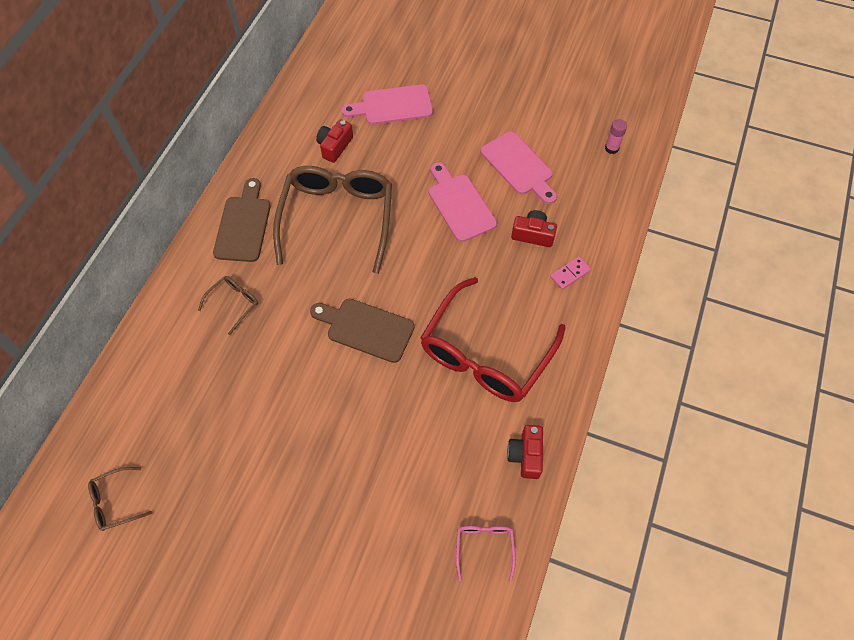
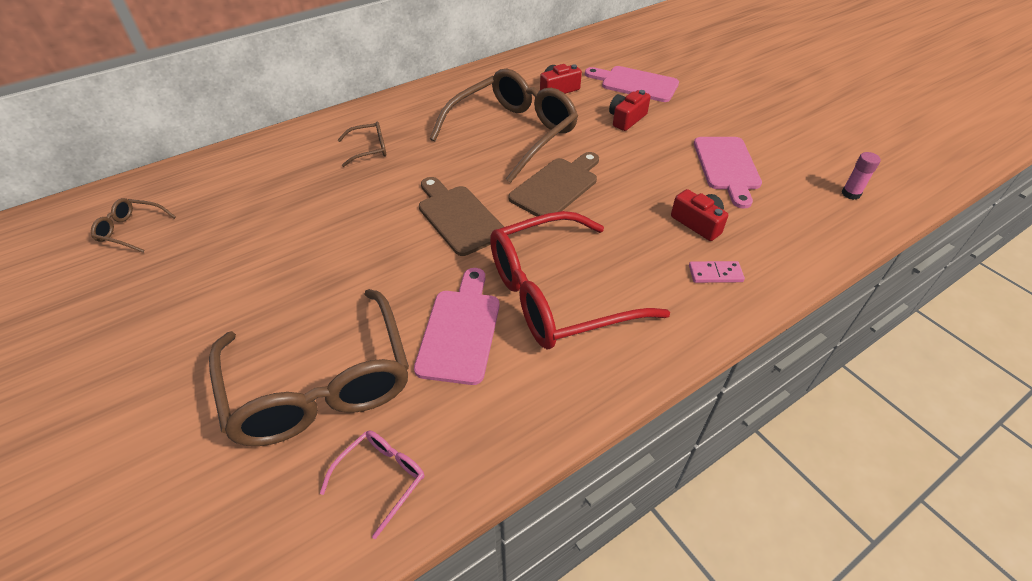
camera: 35 degrees right, 15 degrees down
(243, 225) = (432, 106): brown cutting board -> brown cutting board (556, 186)
(393, 518) = (320, 385): none -> brown glasses
(459, 204) = (638, 169): pink cutting board -> pink cutting board (460, 330)
(525, 455) = (516, 413): red camera -> red camera (626, 119)

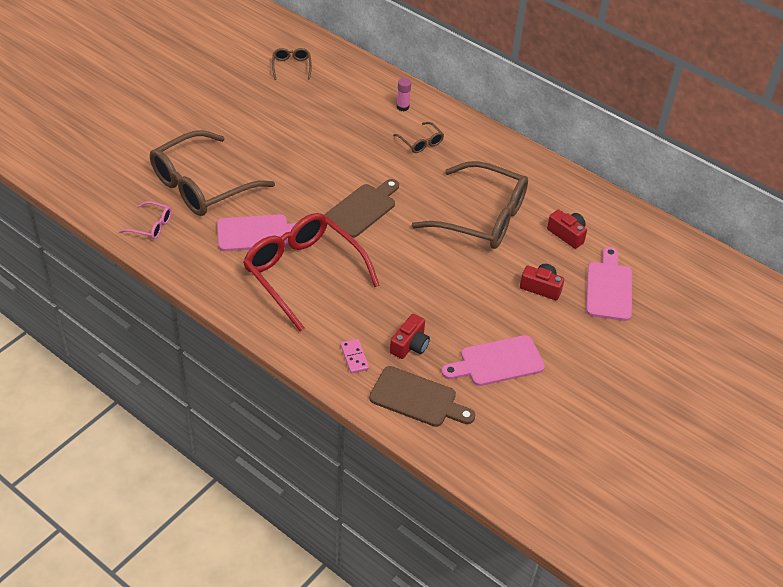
camera: 70 degrees right, 0 degrees up
(556, 186) = (421, 255): brown cutting board -> brown cutting board (417, 398)
(851, 194) = (495, 451): pink glue stick -> pink glue stick (402, 107)

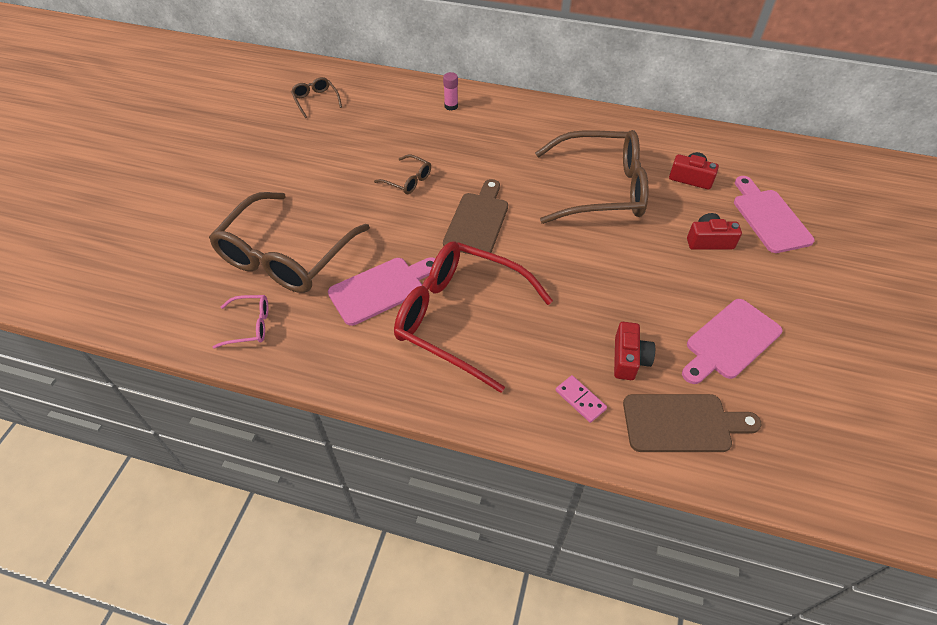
camera: 20 degrees left, 5 degrees up
(421, 142) = (491, 134): brown glasses -> brown glasses (408, 180)

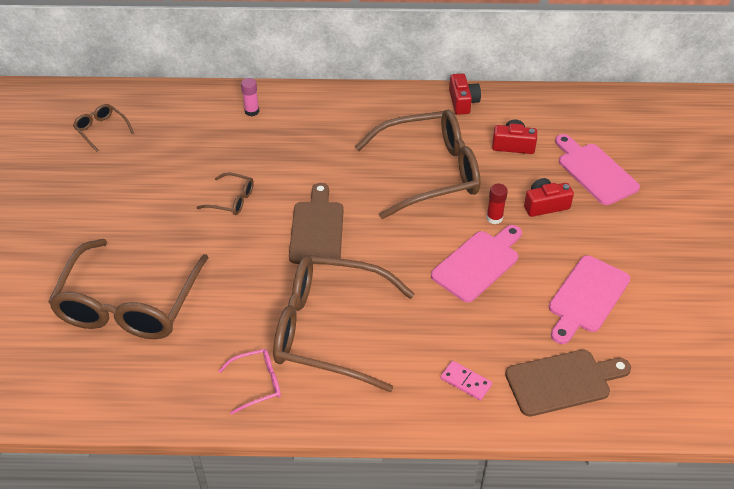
camera: 15 degrees left, 5 degrees down
(250, 325) = (117, 383): pink glasses -> pink glasses (257, 383)
(381, 289) = (241, 317): pink cutting board -> pink cutting board (478, 263)
(459, 318) = (328, 329): red glasses -> brown glasses
(629, 359) = (500, 334): red camera -> red camera (463, 102)
(653, 243) = (494, 218): none -> red glue stick

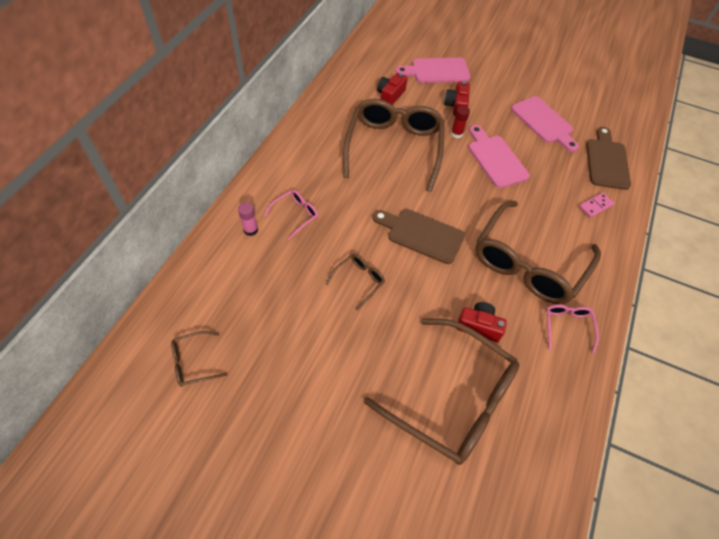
camera: 70 degrees left, 10 degrees up
(287, 133) = (296, 215): none -> pink glasses
(463, 102) = (328, 100): red camera -> red camera (479, 326)

